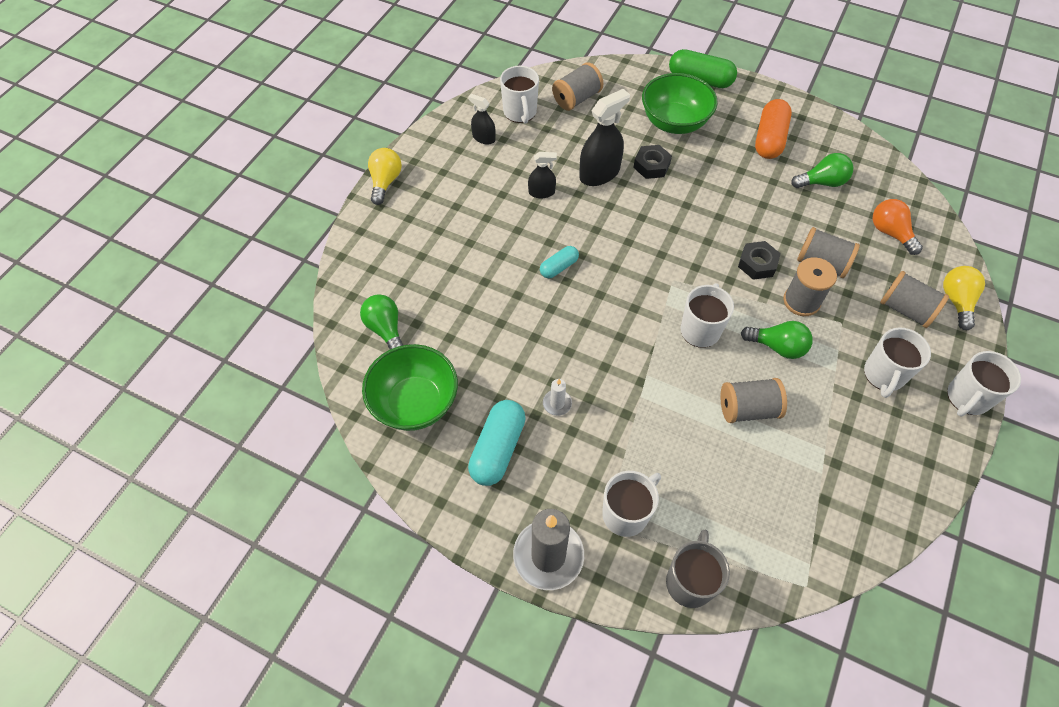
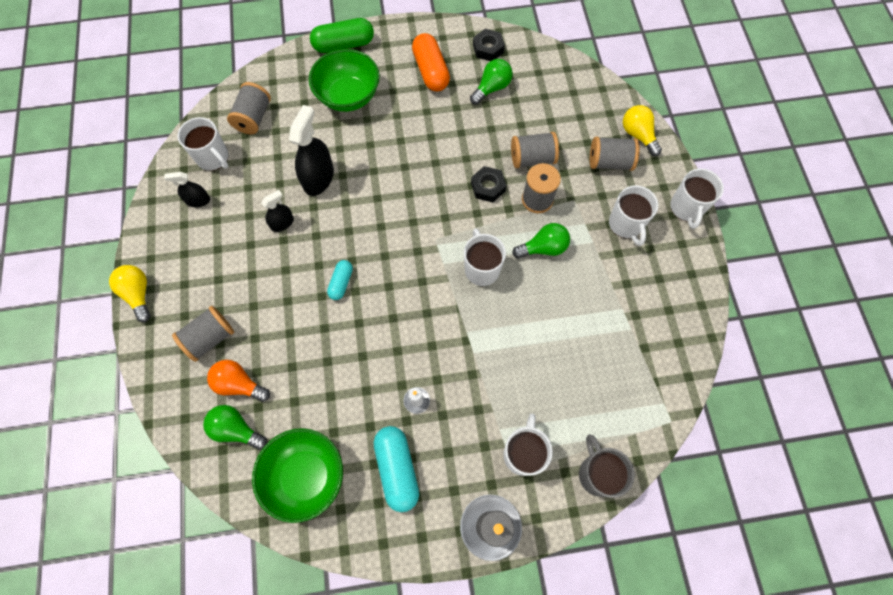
camera: 35 degrees left, 10 degrees up
(651, 166) = (355, 147): black nut -> black nut (488, 48)
(747, 409) = (553, 312): grey spool -> grey spool (210, 338)
(890, 233) = (563, 104): orange light bulb -> orange light bulb (239, 384)

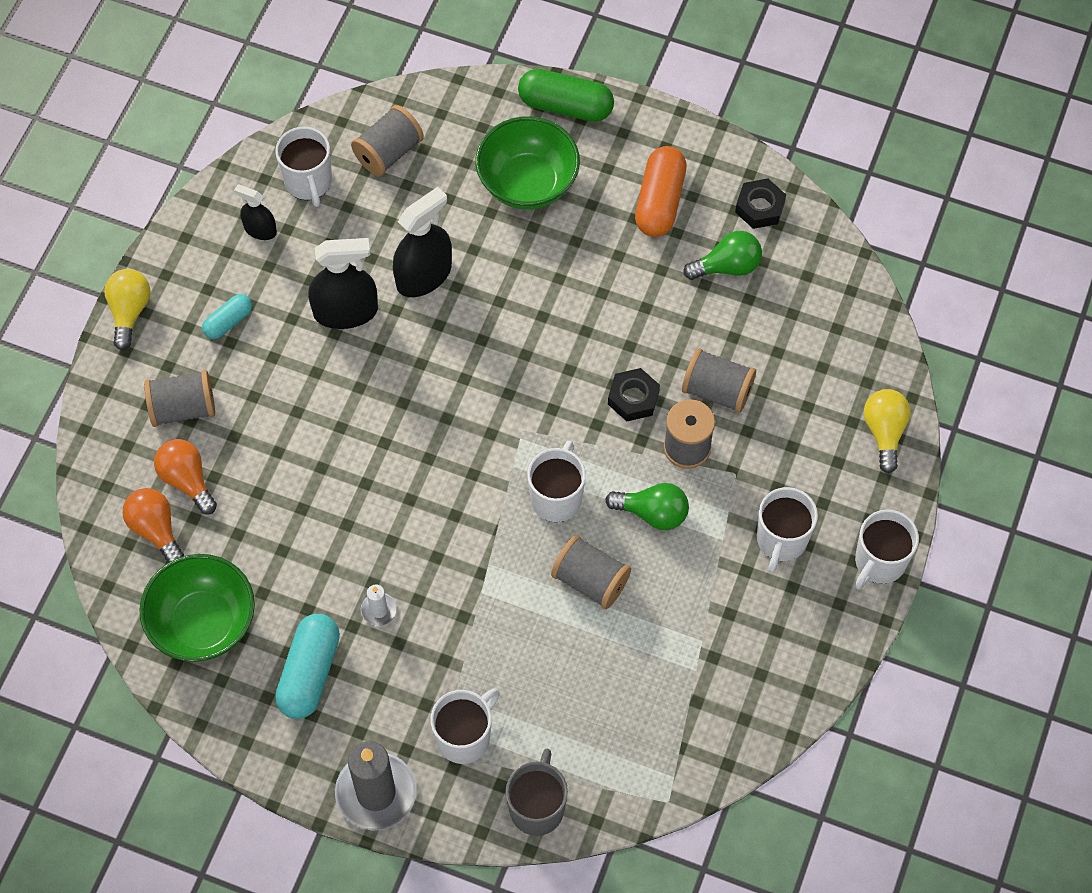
camera: 30 degrees right, 5 degrees down
(236, 429) = (156, 529): green light bulb -> orange light bulb
(282, 223) = (345, 311): black spray bottle -> black spray bottle, size x1.79
(341, 283) = (373, 423): turquoise capsule -> turquoise capsule (228, 322)
(609, 162) = (818, 448): grey spool -> grey spool (590, 580)

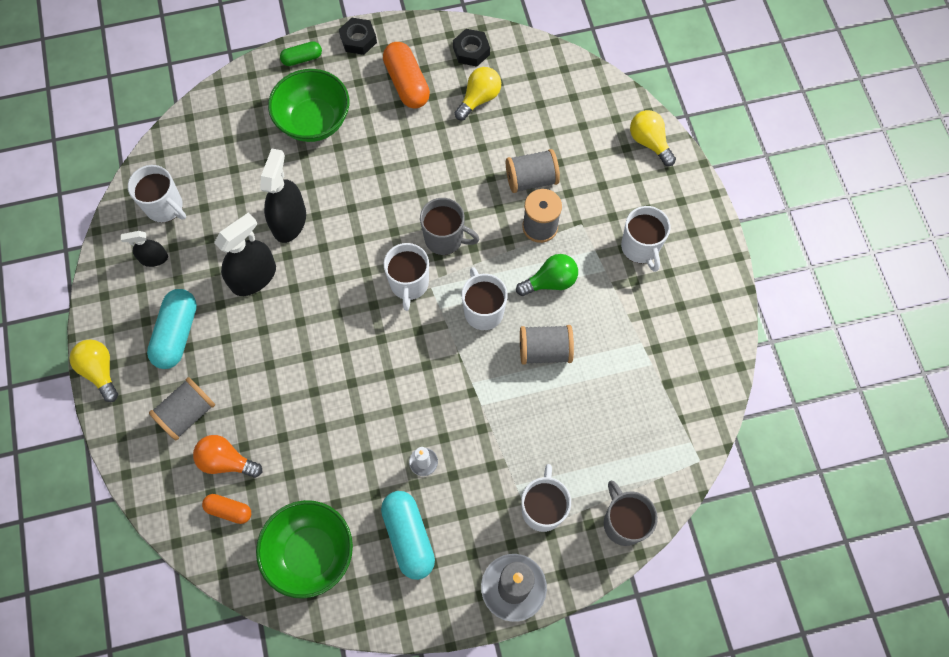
camera: 35 degrees left, 5 degrees up
(156, 529) = (229, 510): orange light bulb -> orange capsule
(228, 322) = (177, 334): turquoise capsule -> turquoise capsule, size x1.75
(388, 152) = (206, 155): grey spool -> none
(565, 106) = (302, 58): green capsule -> green capsule, size x0.57
(574, 396) = (445, 239): none -> grey mug
(633, 398) = (483, 216): black nut -> black nut (358, 39)
(727, 266) = (479, 99): green light bulb -> yellow light bulb
(879, 562) = (707, 223): white mug -> white mug (409, 284)

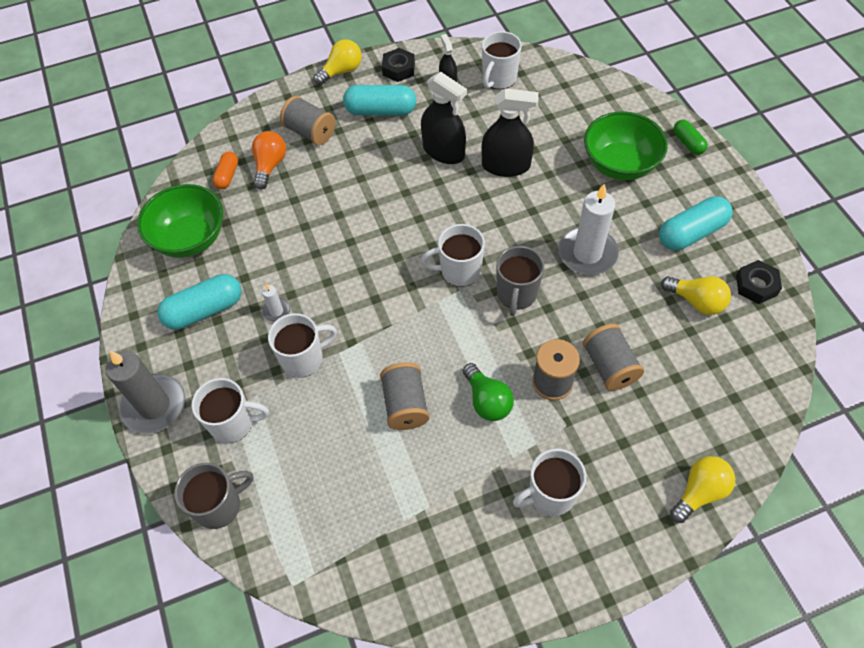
camera: 85 degrees right, 10 degrees down
(358, 39) = (729, 183): black nut -> black nut (398, 69)
(407, 83) = (691, 233): orange capsule -> turquoise capsule
(411, 171) = (587, 253): none -> white candle
(483, 311) = (441, 340): white mug -> white mug (303, 358)

